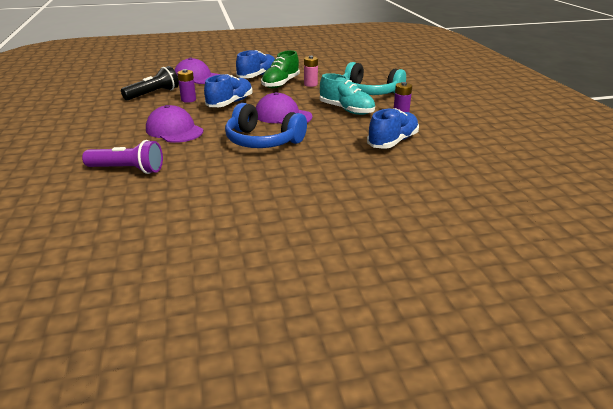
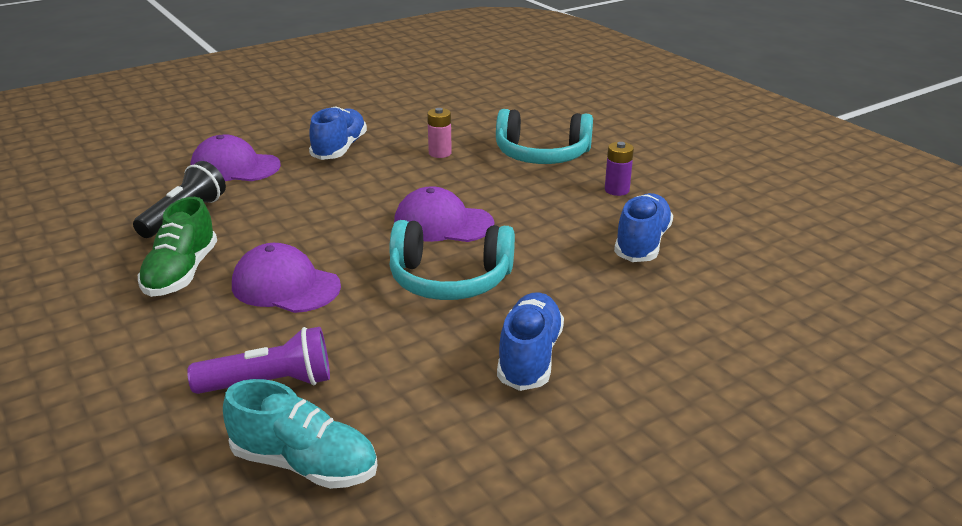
camera: 20 degrees left, 0 degrees up
(188, 100) = (259, 218): purple battery -> none
(230, 103) = (337, 213): blue shoe -> blue shoe (529, 357)
(263, 141) = (450, 279): blue headphones -> turquoise headphones
(280, 84) = (390, 159): green shoe -> green shoe (181, 273)
(346, 110) = (532, 195): turquoise shoe -> turquoise shoe (304, 464)

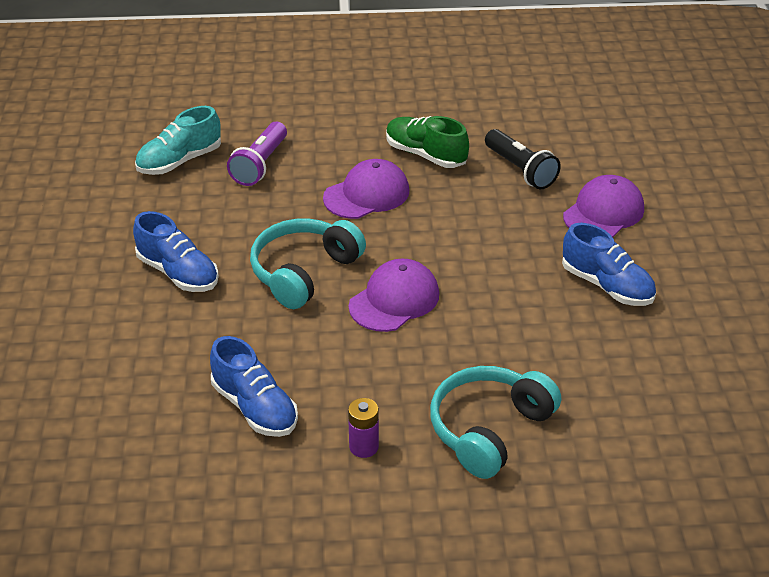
camera: 120 degrees right, 10 degrees up
(440, 153) = (548, 352): pink battery -> none

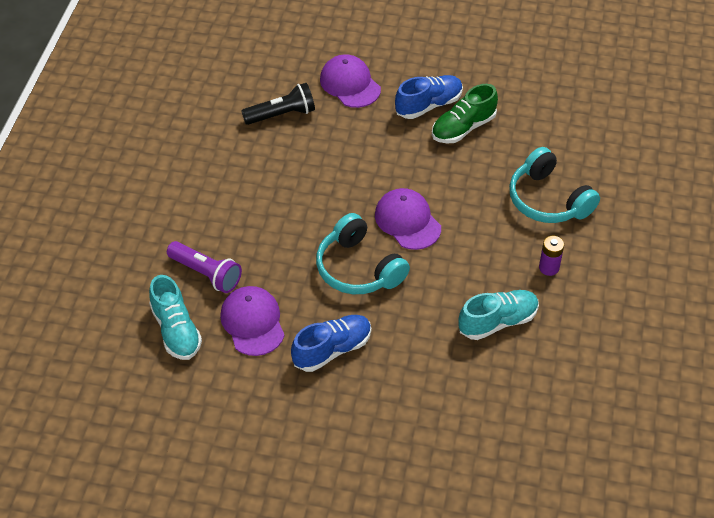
camera: 75 degrees left, 10 degrees up
(255, 407) = (497, 322): blue shoe -> turquoise shoe
(366, 194) = (276, 212): purple cap -> purple cap (252, 322)
(425, 155) = (238, 165): green shoe -> green shoe (463, 128)

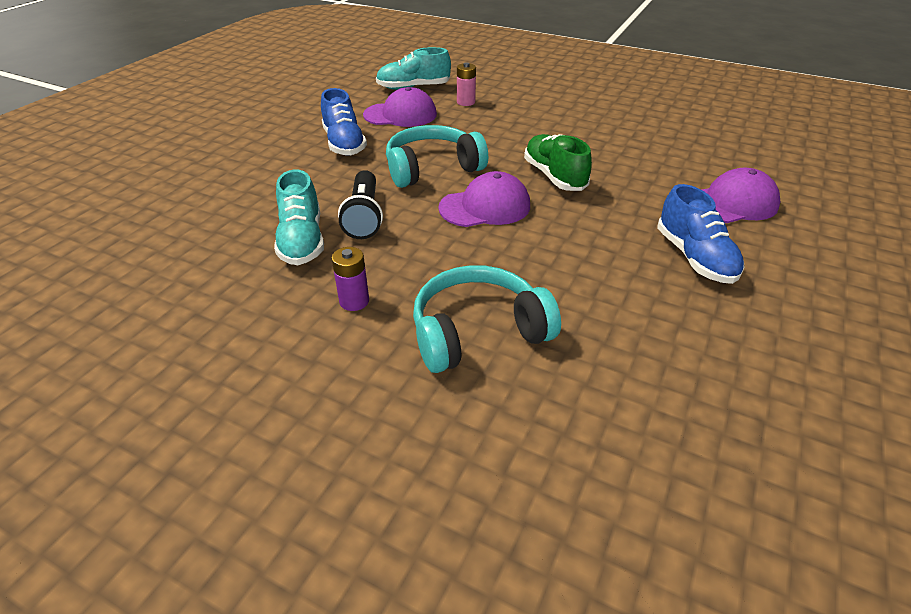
camera: 105 degrees right, 10 degrees down
(206, 274) = (466, 102): purple flashlight -> pink battery
(281, 114) = (673, 155): black flashlight -> black flashlight (364, 216)
(463, 128) = (645, 280): green shoe -> green shoe (554, 176)

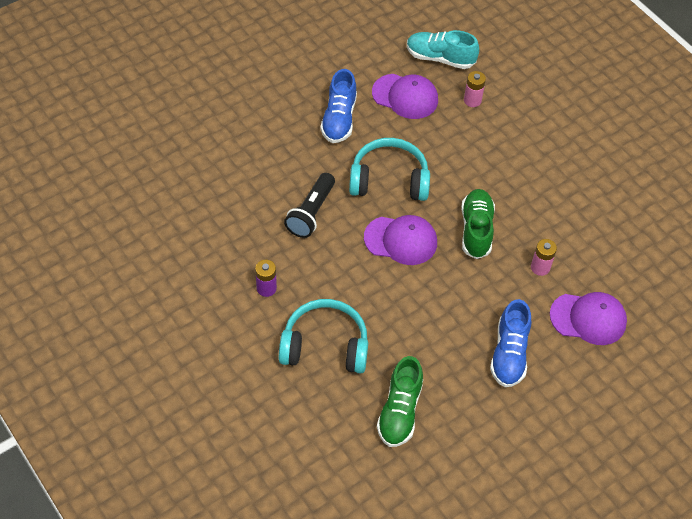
camera: 25 degrees right, 15 degrees up
(302, 241) = (259, 219): turquoise shoe -> none
(637, 365) = (400, 411): none -> green shoe
(644, 182) = (540, 267): none -> pink battery

